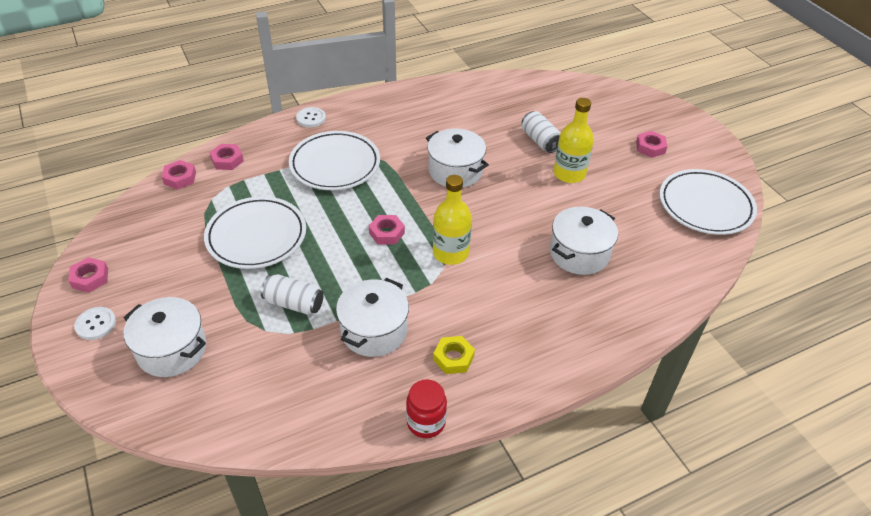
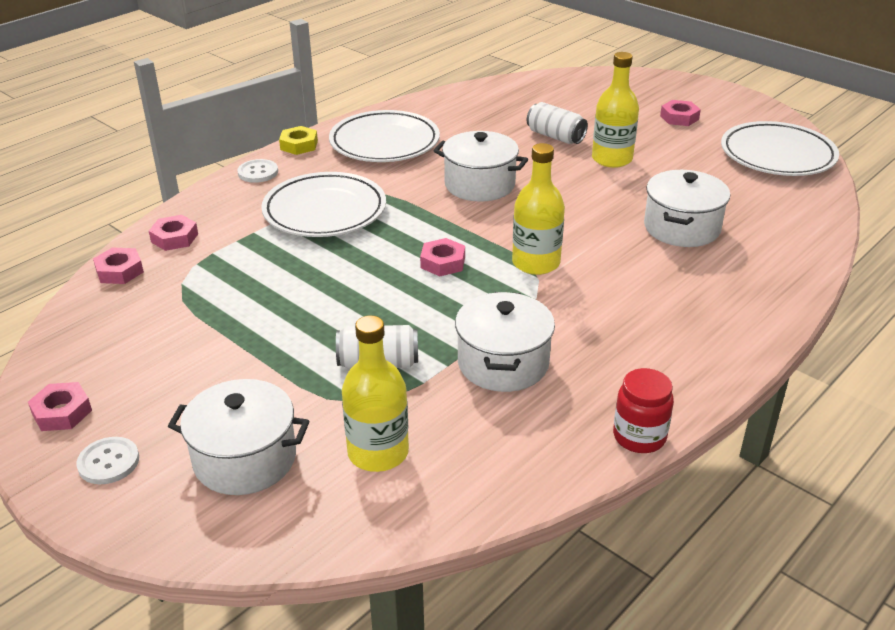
camera: 20 degrees left, 10 degrees down
(252, 373) = (378, 452): none -> yellow bottle
(256, 236) = (274, 307): white plate -> white plate (384, 142)
(453, 358) = (620, 363): yellow nut -> yellow nut (299, 145)

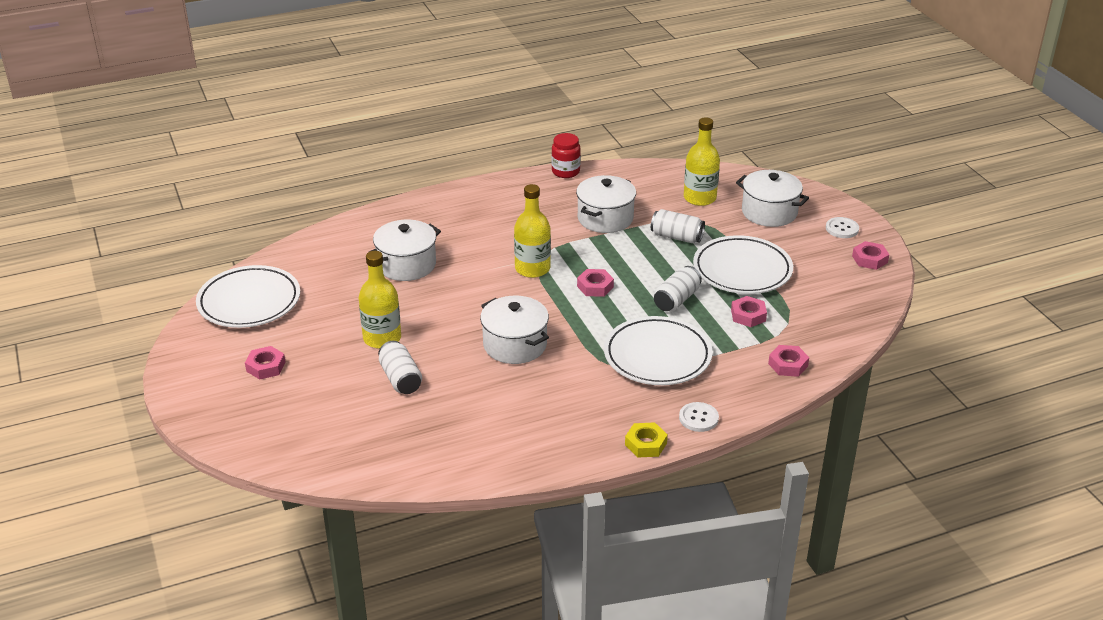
camera: 155 degrees left, 0 degrees up
(119, 271) = (834, 346): pink nut -> pink nut (748, 315)
(333, 274) = (676, 300): none -> white can
(384, 142) = (561, 421): white plate -> white plate (742, 270)

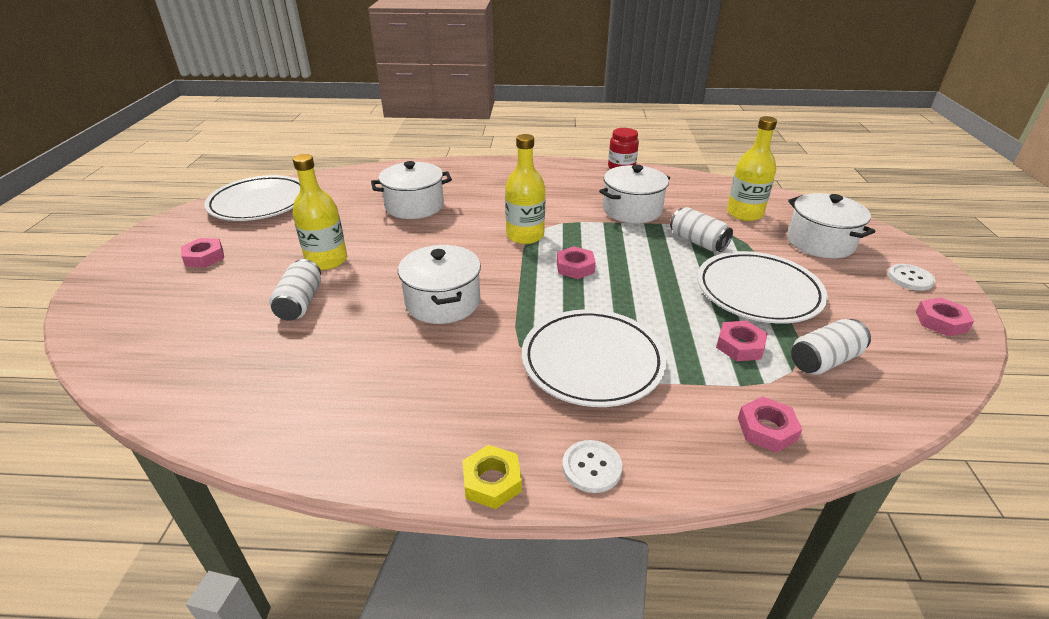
camera: 25 degrees right, 0 degrees up
(676, 300) = (658, 303): white can -> white can (824, 360)

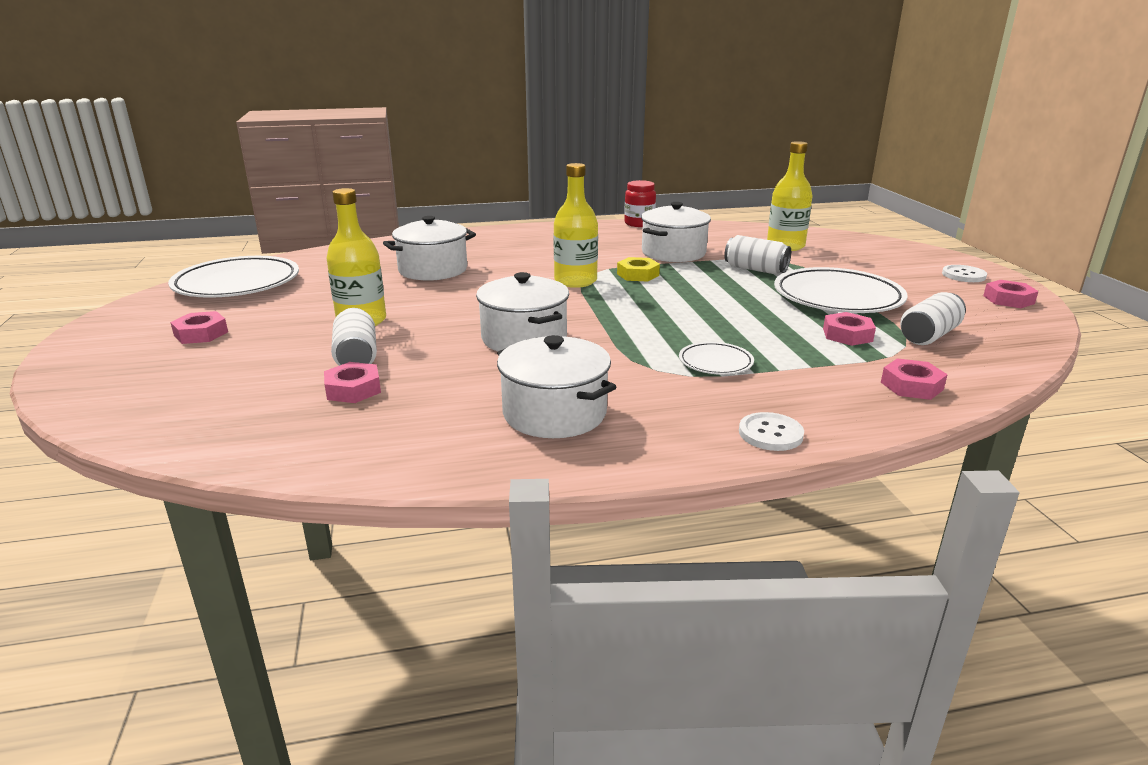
camera: 15 degrees left, 10 degrees down
(492, 481) = (679, 458): yellow nut -> yellow nut (638, 274)
(575, 267) = (646, 298): pink nut -> pink nut (353, 389)
(592, 362) = (715, 362): white plate -> white plate, size x0.48
(820, 242) = (869, 259): white pot -> white pot (554, 413)

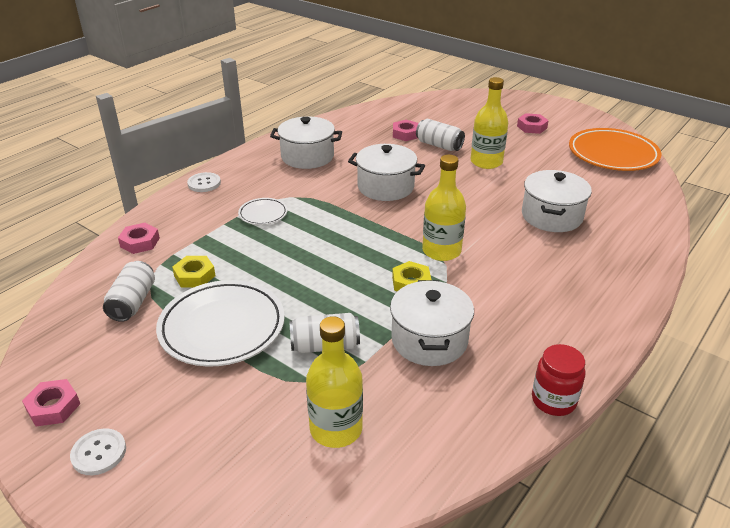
camera: 140 degrees right, 10 degrees up
(237, 284) = (612, 154): white plate -> orange plate
(847, 335) = (194, 276): pink nut -> yellow nut

